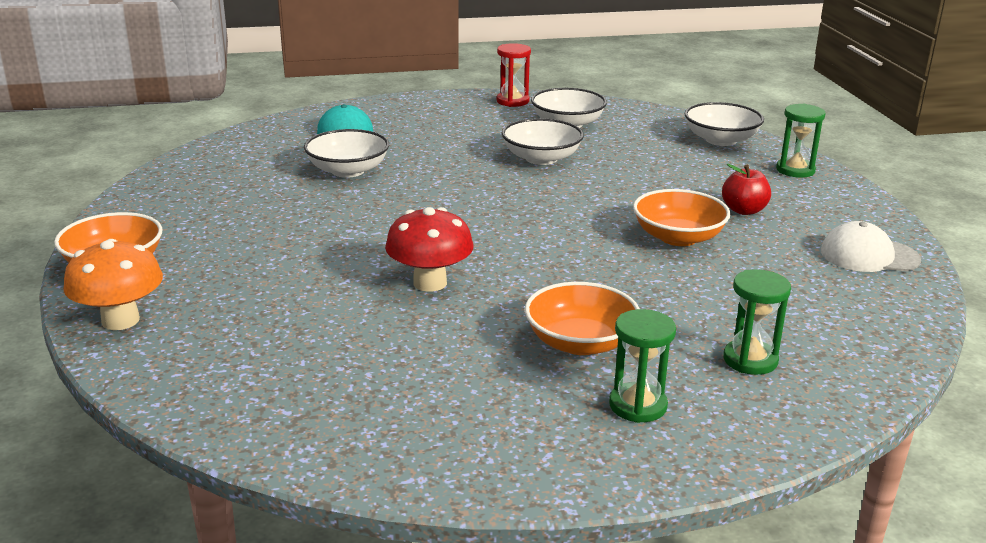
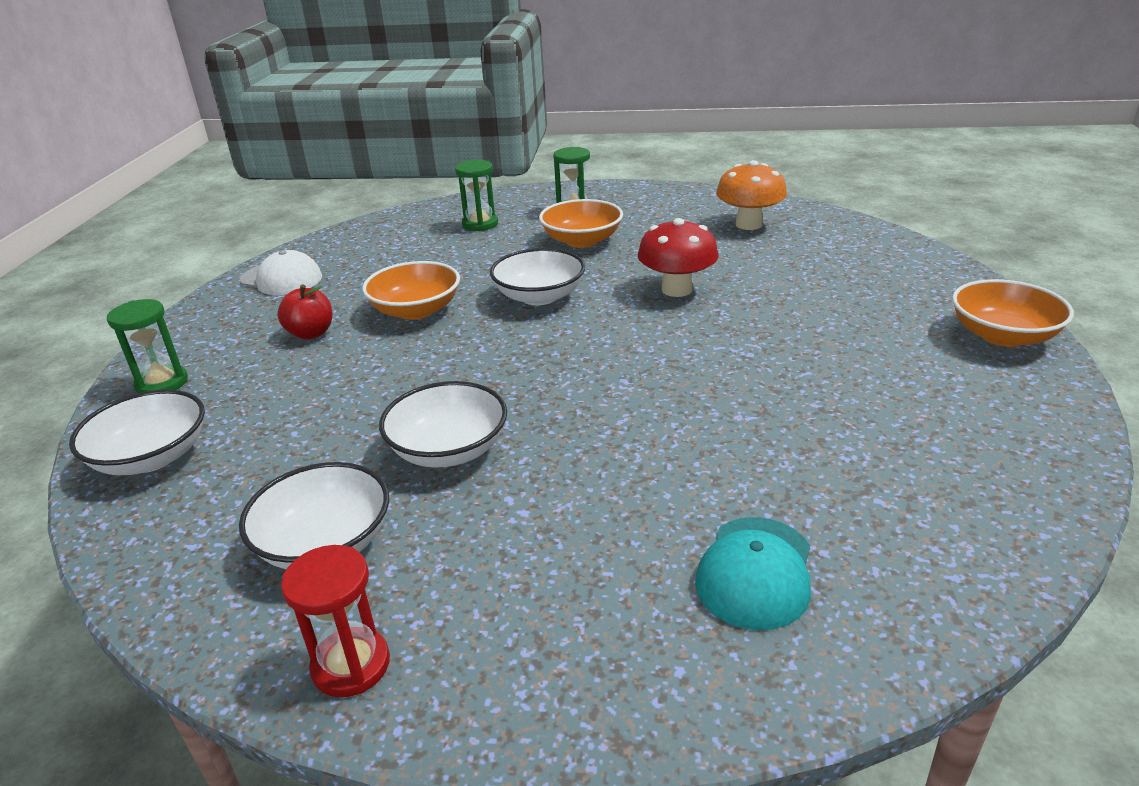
camera: 160 degrees left, 5 degrees up
(120, 320) = (951, 282): orange mushroom -> orange mushroom (749, 224)
(348, 170) = (749, 459): white bowl -> white bowl (539, 296)

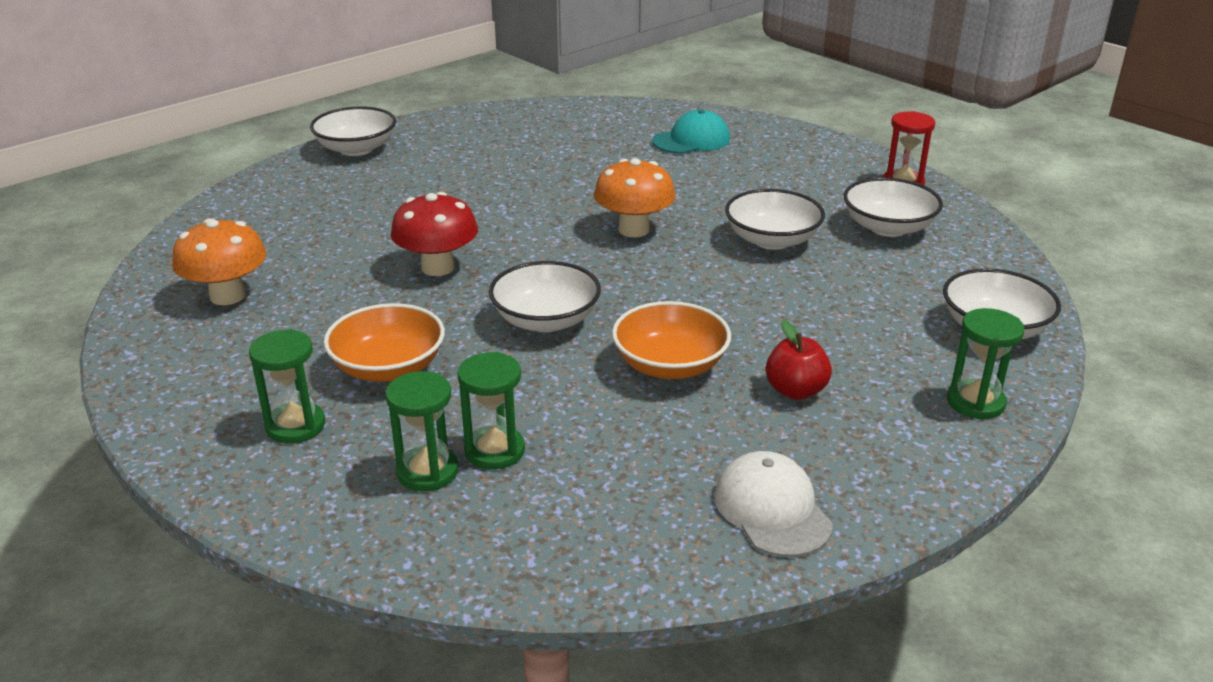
camera: 140 degrees left, 0 degrees up
(460, 241) = (494, 451): none -> green hourglass
(595, 390) = (634, 229): none -> orange mushroom
(1003, 336) = (356, 149): orange bowl -> white bowl

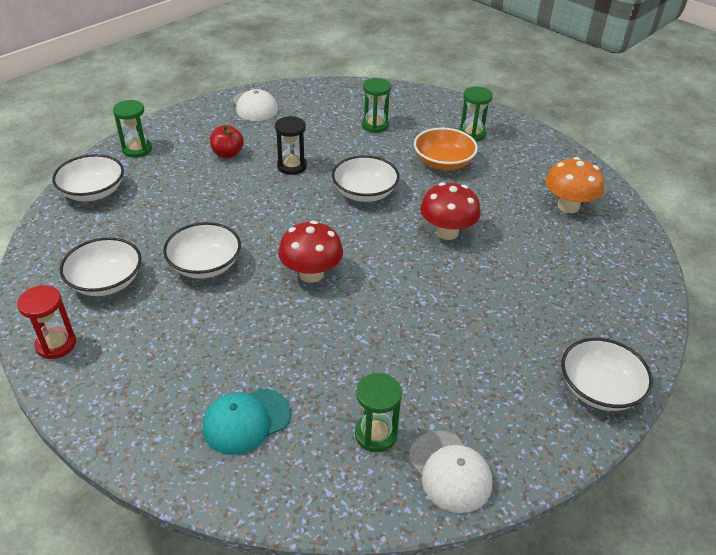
camera: 175 degrees right, 10 degrees up
(427, 472) = (402, 117): green hourglass -> green hourglass (376, 434)
(520, 117) = (450, 471): none -> white cap
(634, 229) = (311, 274): orange mushroom -> red mushroom
(670, 365) = (292, 166): orange bowl -> black hourglass

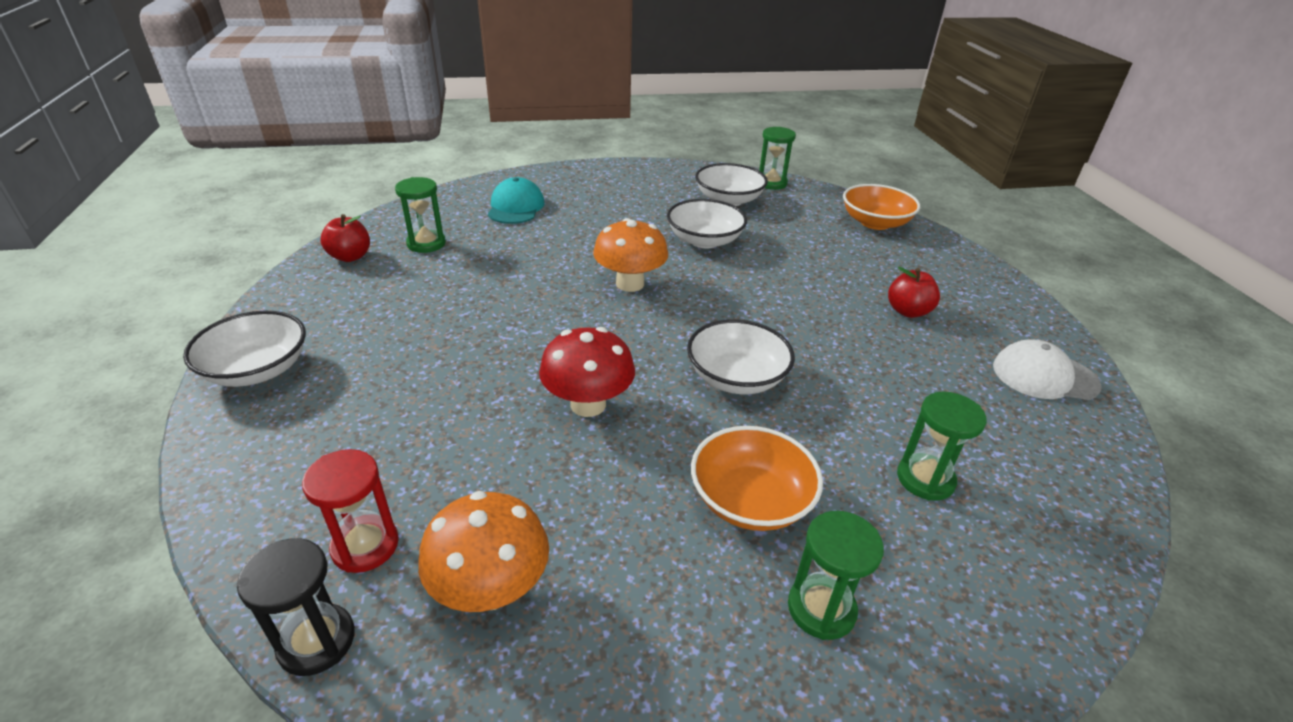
camera: 125 degrees right, 5 degrees down
(56, 344) = (677, 172): red hourglass -> red hourglass (365, 546)
(93, 192) = (875, 222): white bowl -> orange bowl
(137, 149) = (951, 261): green hourglass -> green hourglass (771, 183)
(292, 166) = (845, 346): black hourglass -> black hourglass (316, 641)
(311, 274) = (630, 284): red mushroom -> orange mushroom
(450, 471) = (350, 256): white cap -> red apple

